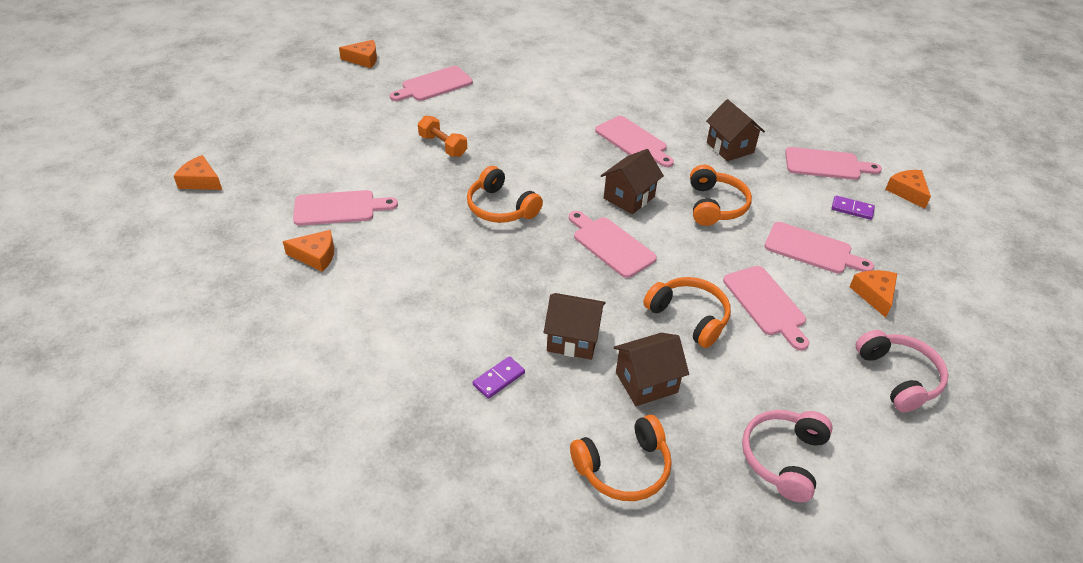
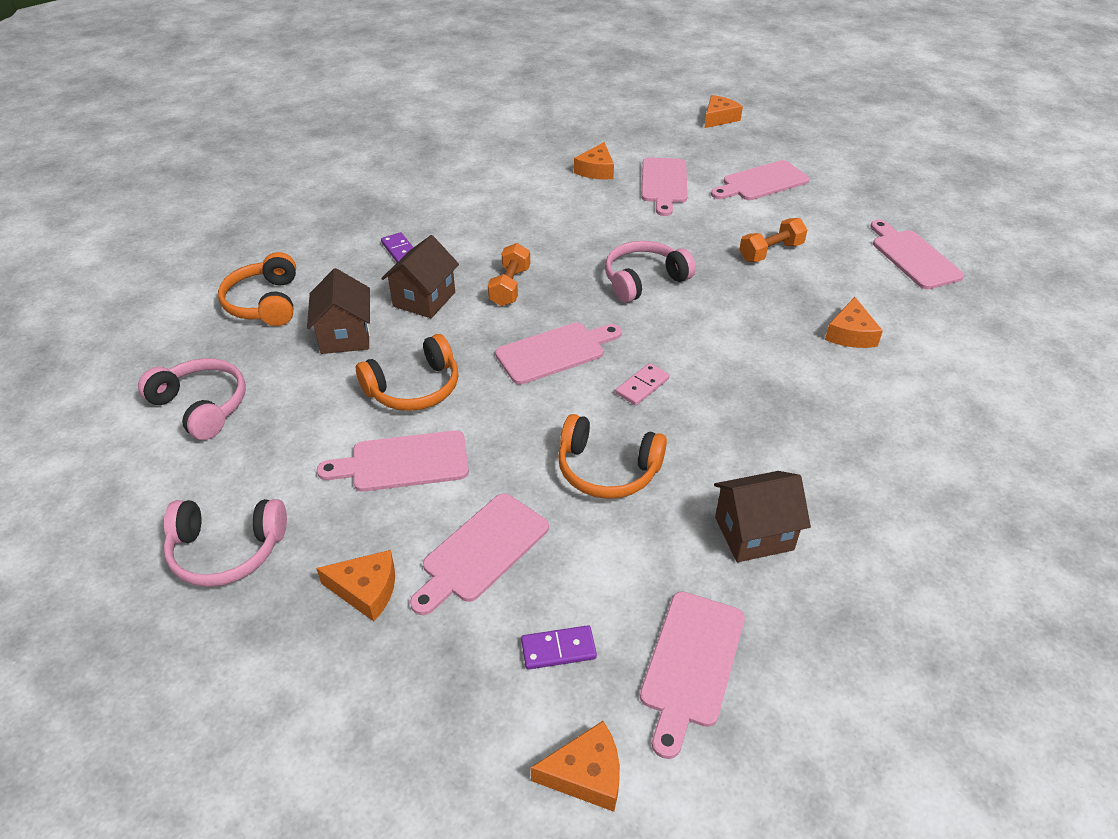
camera: 105 degrees right, 0 degrees up
(363, 59) = (969, 209): orange cheese -> orange cheese (850, 334)
(501, 207) = (644, 280): orange headphones -> pink headphones
(534, 285) = (510, 286): none -> orange dumbbell
(629, 197) = (642, 386): brown house -> pink domino
(633, 141) = (776, 419): pink cutting board -> pink cutting board (761, 182)
(852, 209) = (558, 649): purple domino -> purple domino turned 45 degrees clockwise

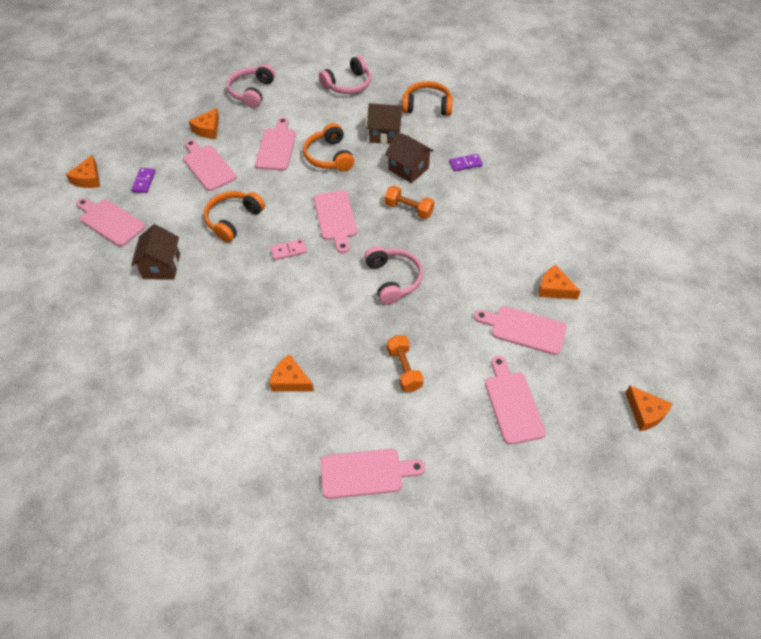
camera: 105 degrees right, 10 degrees up
(642, 386) = (288, 251): pink domino -> pink domino turned 75 degrees counterclockwise

